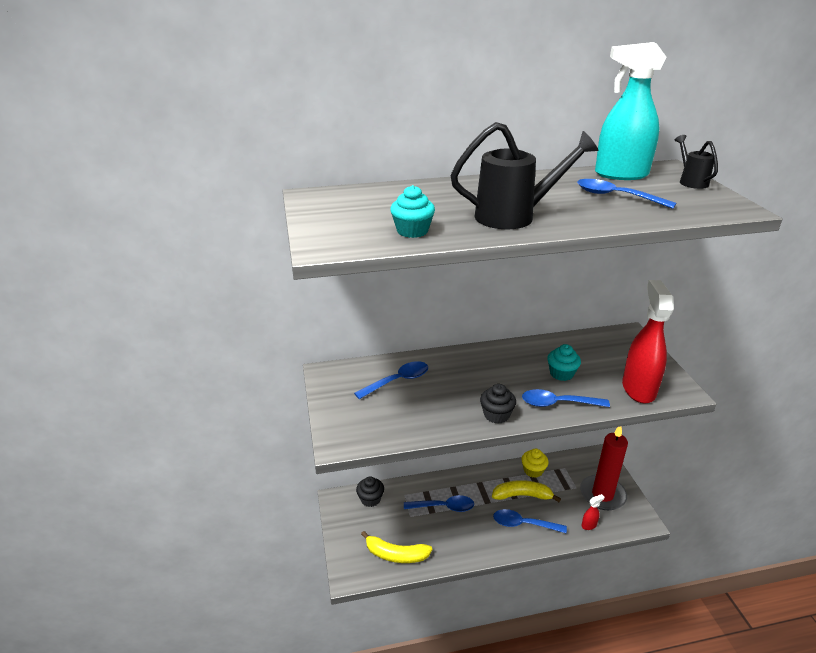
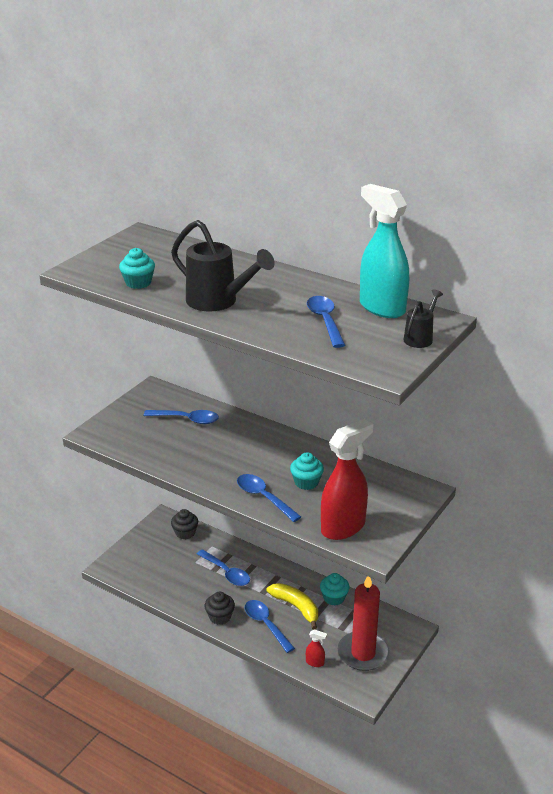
camera: 45 degrees right, 0 degrees up
(396, 555) = (152, 577): yellow banana -> none
(496, 415) = (209, 477): black cupcake -> black cupcake (220, 617)
(533, 470) = (334, 598): yellow cupcake -> turquoise cupcake

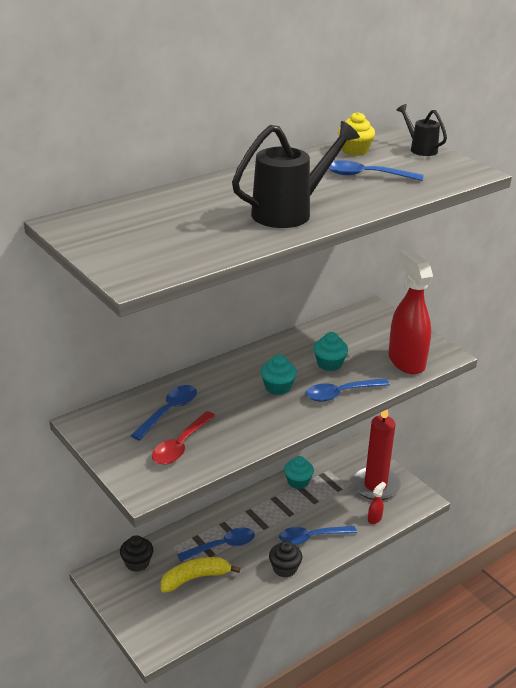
camera: 70 degrees left, 0 degrees up
(138, 283) = (206, 245): turquoise cupcake -> turquoise cupcake (278, 387)
(148, 435) = (180, 445): none -> red spoon
(296, 607) = (298, 510): yellow banana -> yellow banana (195, 578)
(381, 308) = (355, 150): turquoise spray bottle -> yellow cupcake

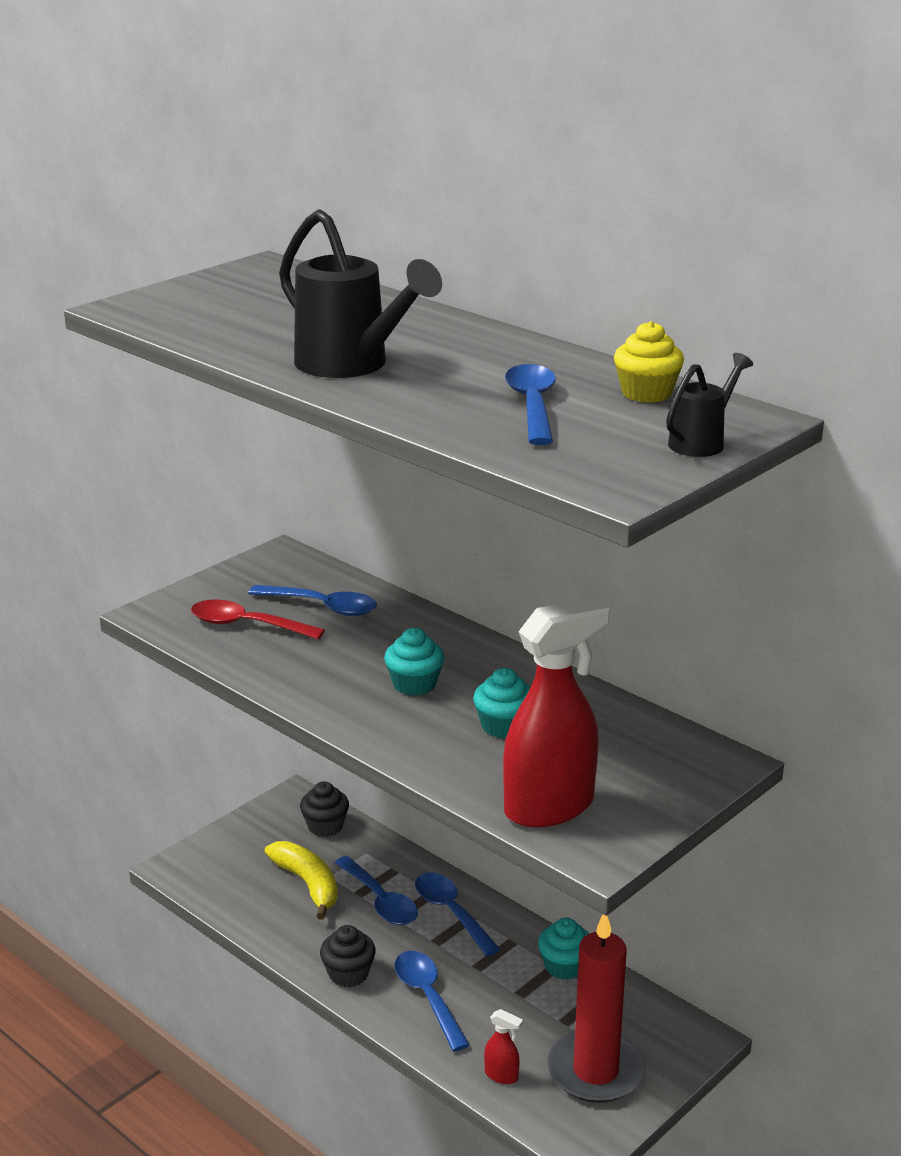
camera: 80 degrees right, 5 degrees down
(340, 394) = (417, 743): blue spoon -> blue spoon (451, 912)

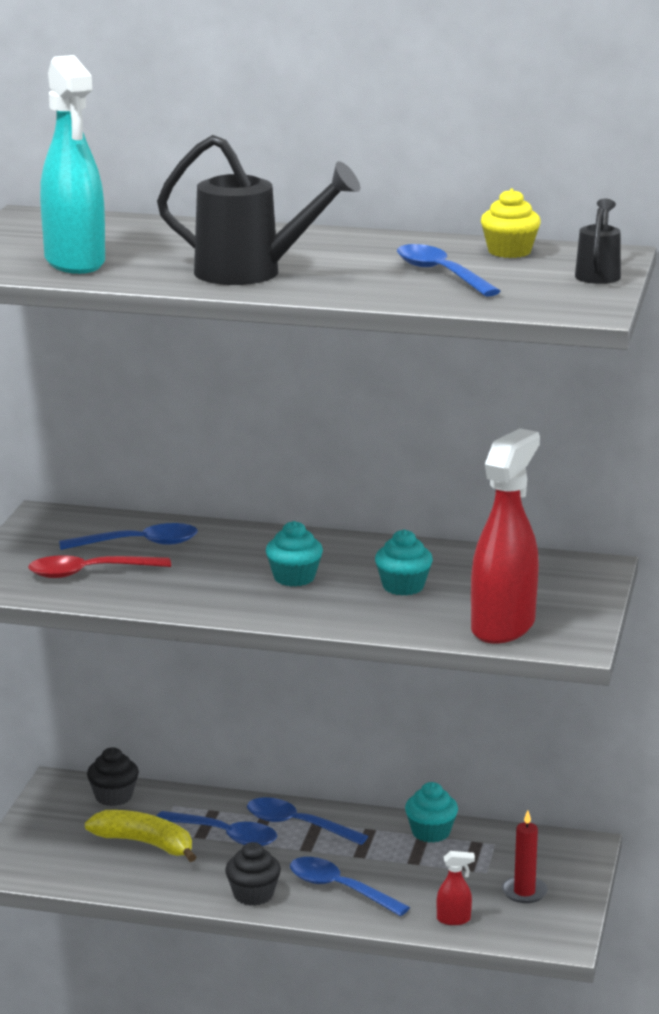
camera: 30 degrees left, 5 degrees down
(218, 321) = (75, 262): none -> turquoise spray bottle
(595, 1071) = (524, 892): red candle -> red candle, size x0.50

